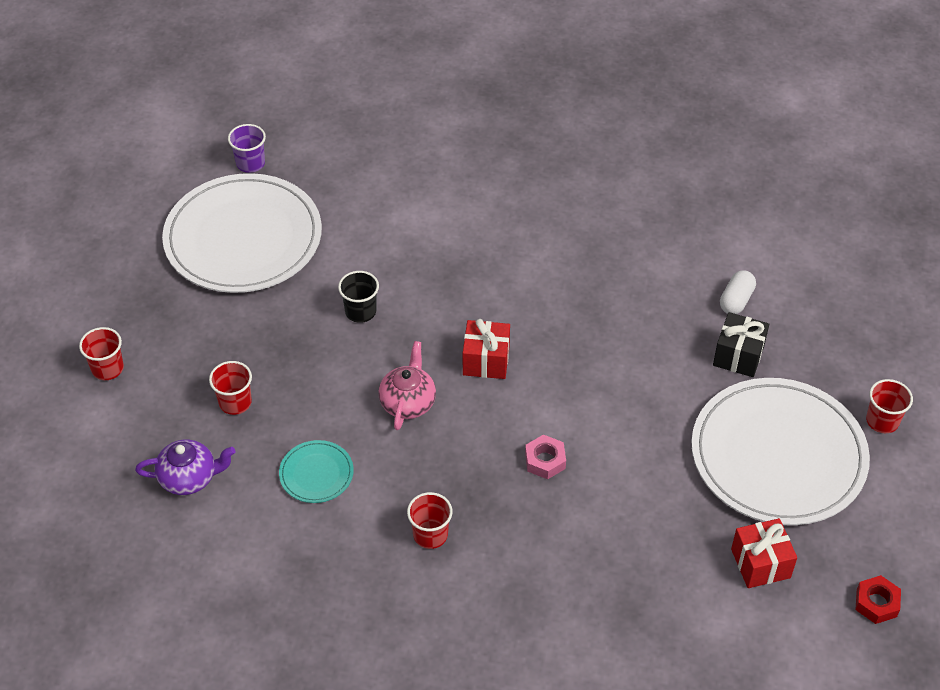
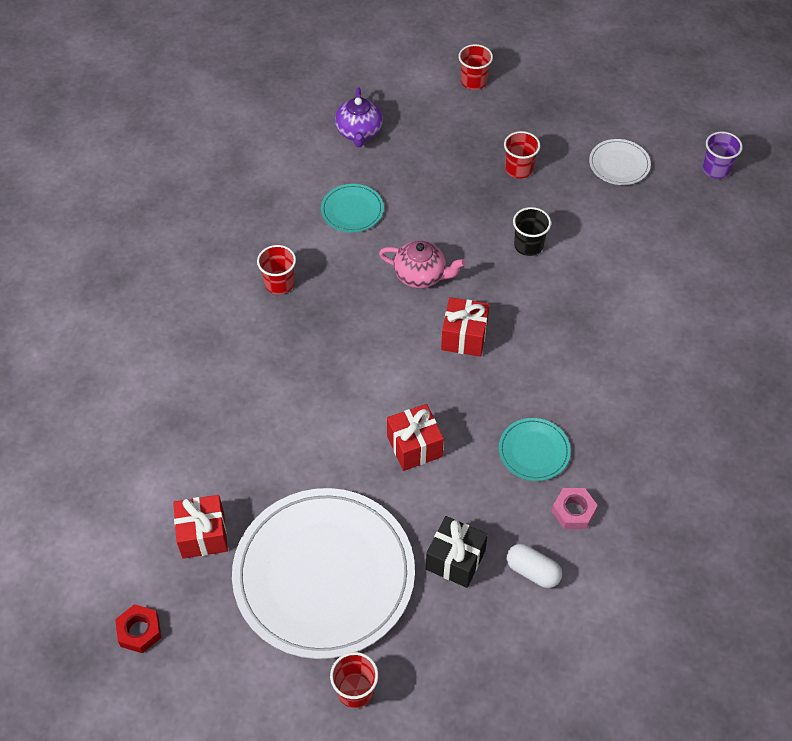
camera: 95 degrees right, 5 degrees up
(235, 402) = (431, 159): red cup -> red cup (519, 169)
(243, 238) = (619, 164): white plate -> white plate, size x0.42
(545, 461) = (344, 373): pink nut -> pink nut (573, 511)
(612, 302) = (534, 451): none -> turquoise plate
(624, 394) = (414, 446): none -> red gift

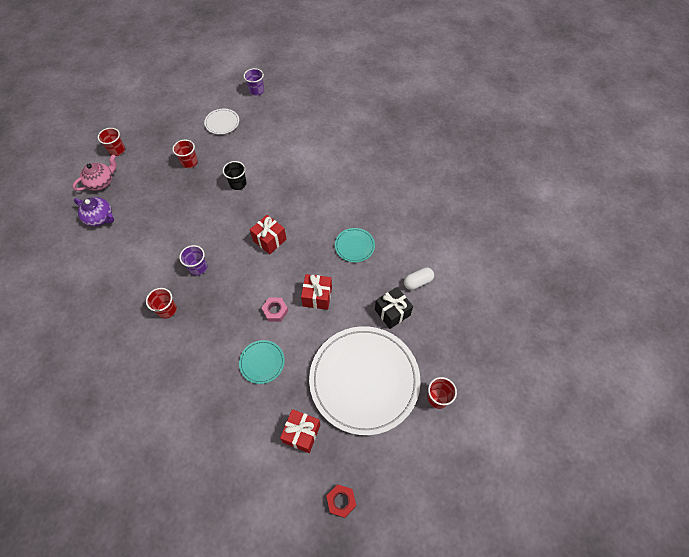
camera: 60 degrees left, 5 degrees up
(352, 210) = (149, 248): turquoise plate -> turquoise plate (262, 362)
(362, 280) = (198, 267): none -> purple cup
(421, 275) = (217, 239): pink teapot -> pink teapot (101, 182)
(573, 511) = (397, 248): pink nut -> pink nut (275, 311)

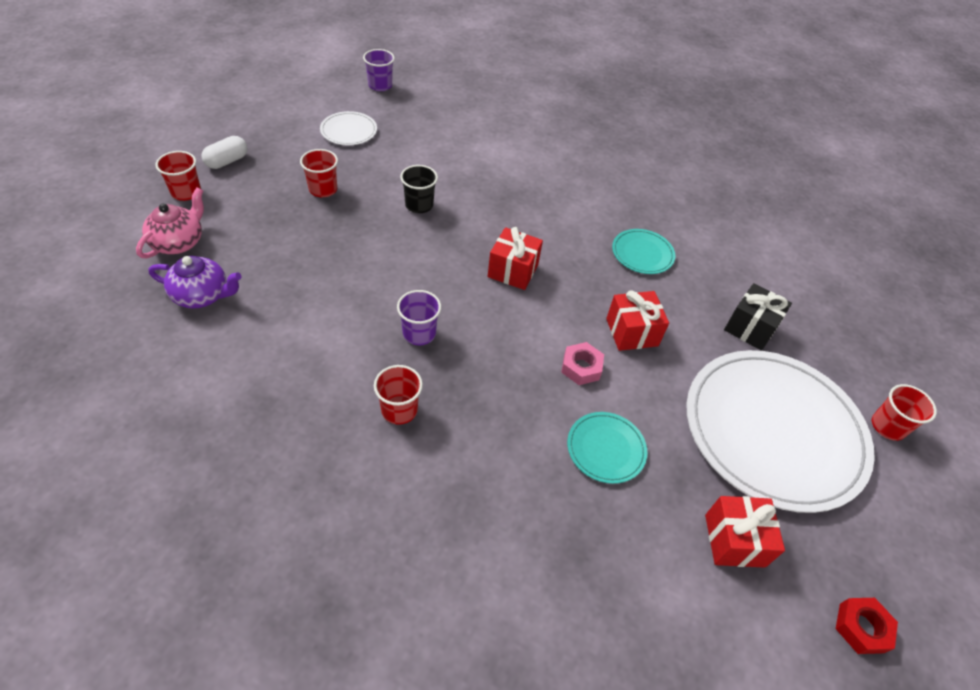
camera: 25 degrees left, 10 degrees down
(417, 282) = (757, 281): white capsule -> white capsule (227, 161)

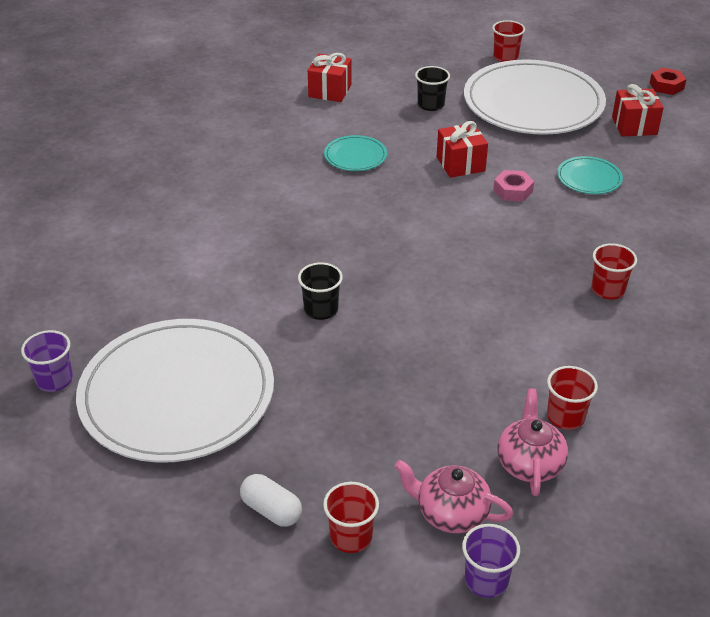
camera: 90 degrees left, 10 degrees down
(202, 295) = (529, 463): purple teapot -> pink teapot
(323, 189) = (311, 397): red cup -> red cup (565, 417)
(349, 131) = (177, 394): white plate -> white plate, size x2.38
(419, 333) = (514, 288): purple cup -> purple cup (486, 580)
(513, 271) = (407, 234): red gift -> red gift (330, 91)
(750, 328) = (430, 105): black gift -> black cup

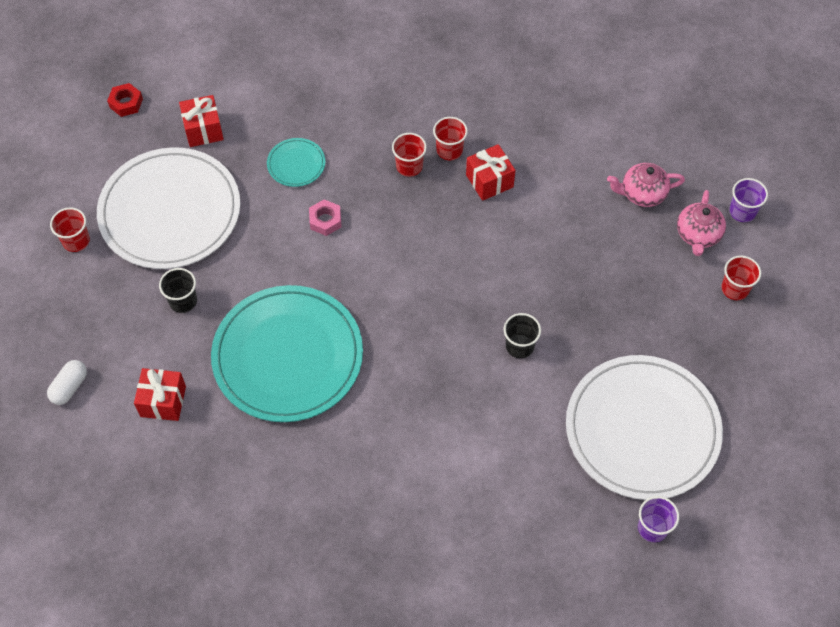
camera: 100 degrees left, 20 degrees up
(271, 510) = (729, 340): white capsule -> white capsule (69, 387)
(355, 156) = (288, 356): turquoise plate -> turquoise plate, size x2.38
(460, 164) = (288, 265): red gift -> red gift (489, 181)
(565, 417) = (593, 174): red cup -> red cup (409, 166)

